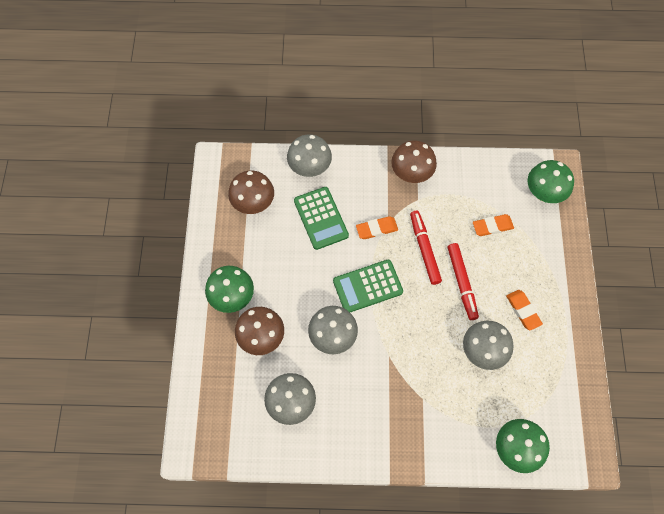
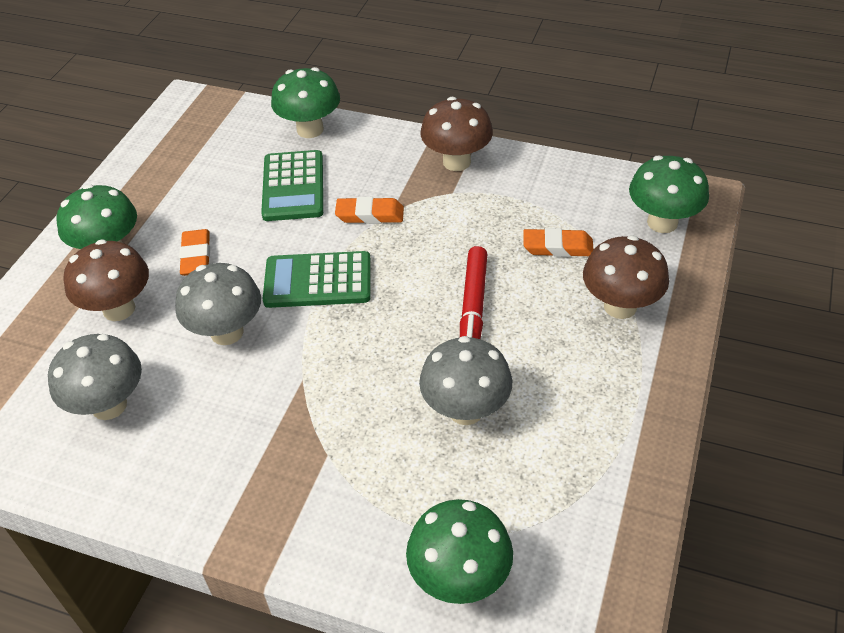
camera: 20 degrees right, 20 degrees down
(253, 203) = (207, 153): brown mushroom -> brown mushroom (620, 306)
(310, 168) = (310, 129): grey mushroom -> green mushroom
(424, 249) = (432, 253): red marker -> none
(523, 311) = (563, 369): orange eraser -> orange eraser (196, 256)

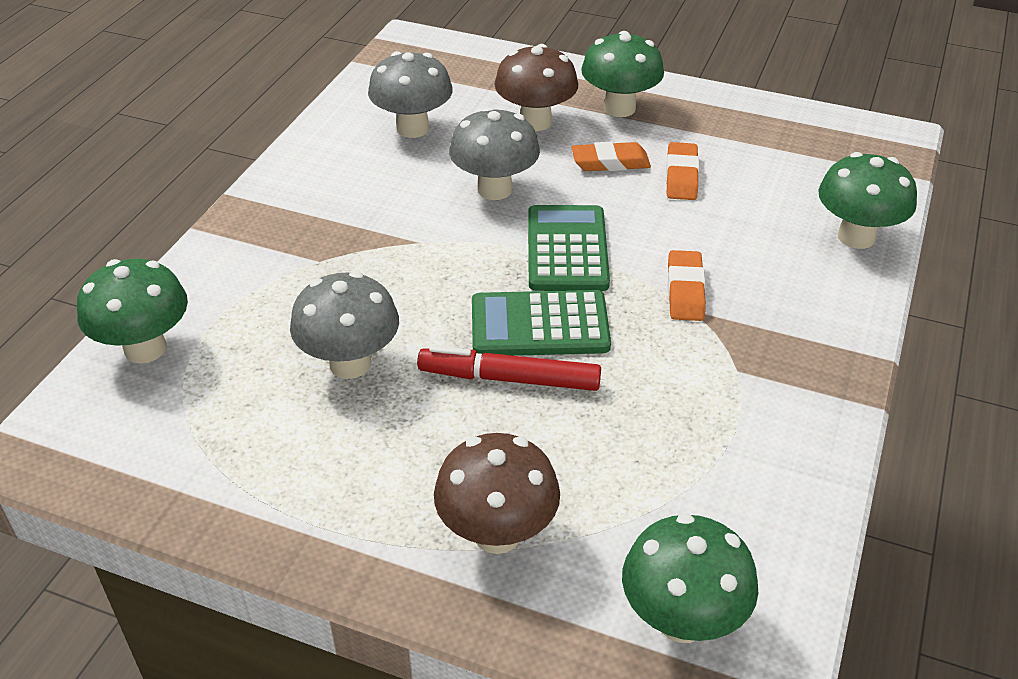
camera: 90 degrees right, 5 degrees down
(293, 186) = (735, 226): green calculator -> green calculator (539, 325)
(456, 162) = (807, 377): brown mushroom -> none
(558, 247) = (623, 476): orange eraser -> orange eraser (681, 176)

